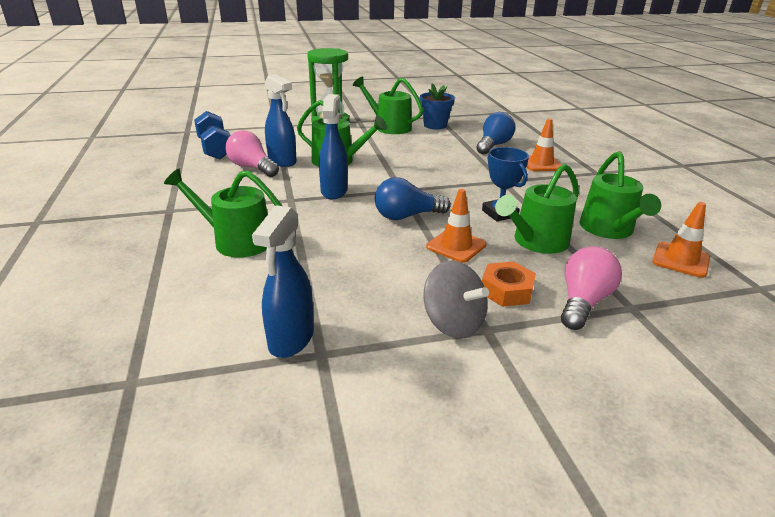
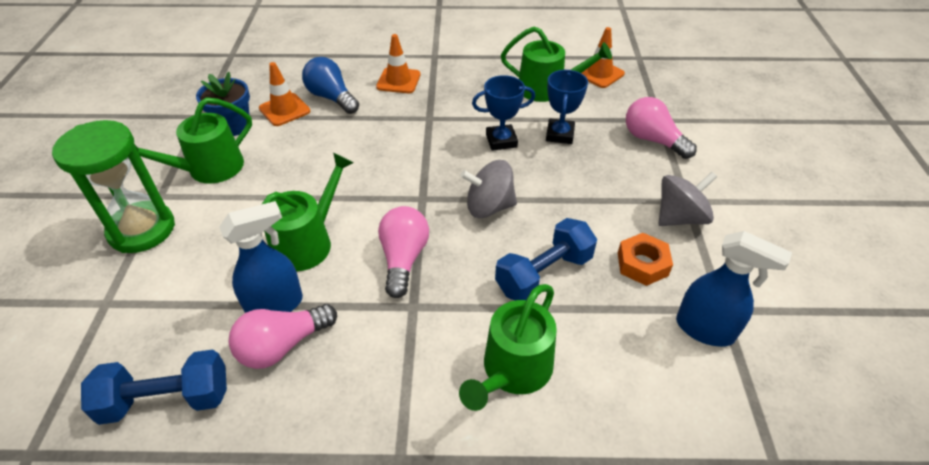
camera: 75 degrees left, 15 degrees up
(334, 191) = (403, 259): blue spray bottle -> pink light bulb
(337, 246) = (544, 274): none -> blue dumbbell
(407, 216) = (489, 207): blue light bulb -> grey spinning top
(456, 246) = (558, 186): orange traffic cone -> orange traffic cone (284, 110)
(506, 290) = (634, 174): orange nut -> orange nut (642, 264)
(536, 242) = (559, 134): green watering can -> blue trophy

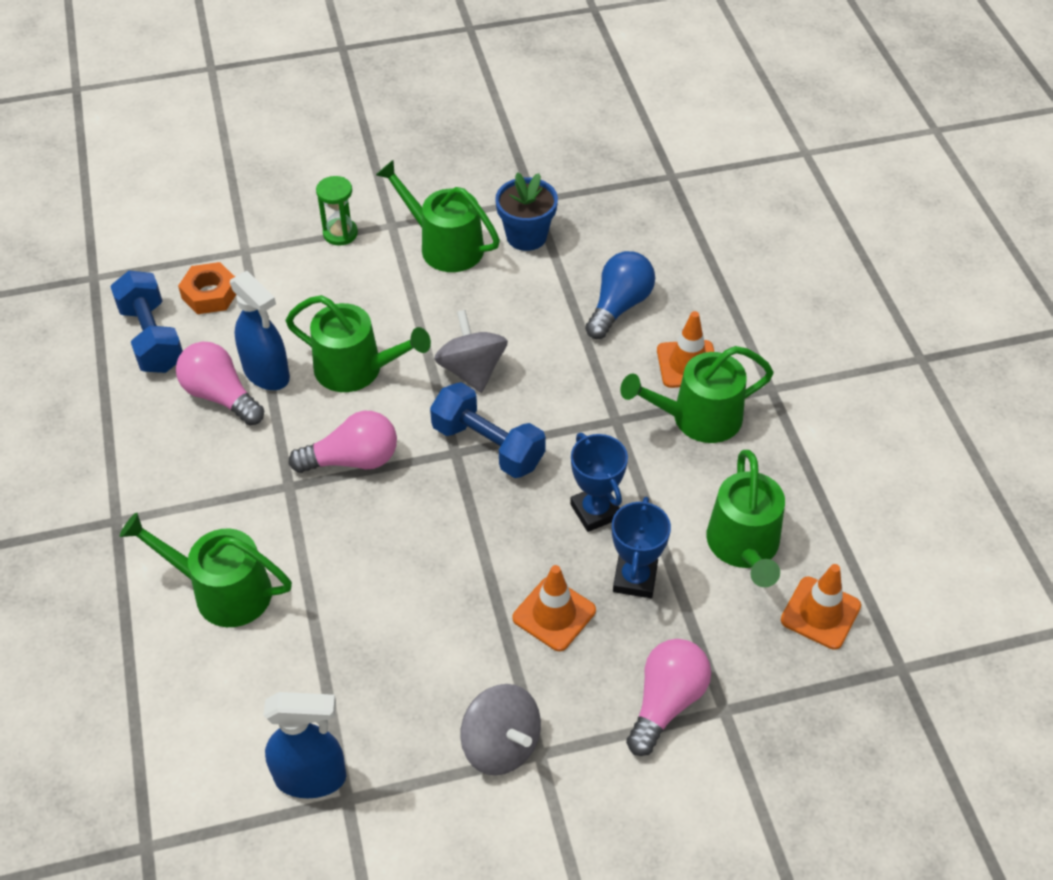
camera: 75 degrees right, 5 degrees up
(142, 230) = (340, 233): green hourglass -> green hourglass, size x0.51
(284, 110) = (575, 270): orange traffic cone -> orange traffic cone (554, 614)
(444, 85) = (698, 418): none -> green watering can
(489, 207) = (459, 523): grey spinning top -> grey spinning top (472, 370)
(544, 274) = (361, 599): blue dumbbell -> blue dumbbell (488, 446)
(559, 134) = (635, 579): blue trophy -> blue trophy turned 75 degrees counterclockwise
(642, 264) = (402, 703): orange nut -> orange nut (210, 294)
(705, 330) = (311, 778): blue spray bottle -> blue spray bottle turned 105 degrees counterclockwise

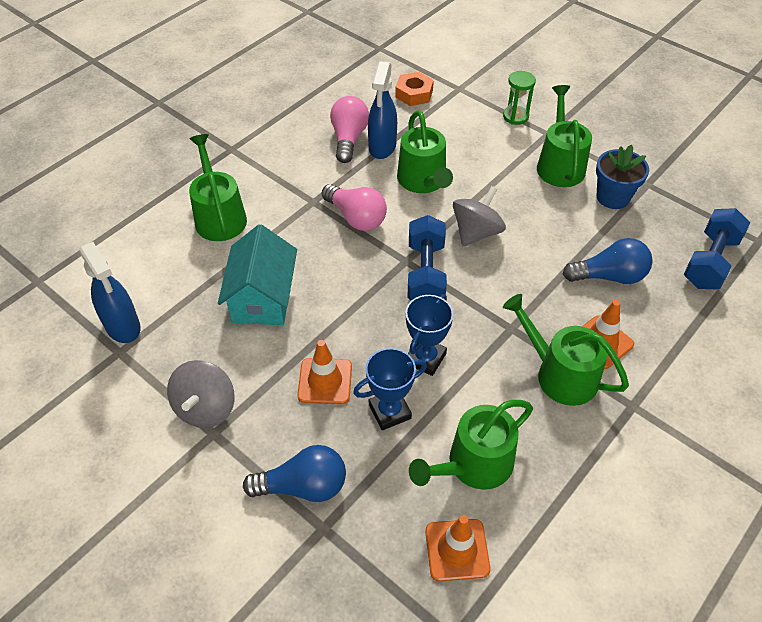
camera: 55 degrees right, 0 degrees up
(152, 338) = (361, 91): blue dumbbell -> blue dumbbell (710, 262)
(391, 612) = (262, 298): none -> turquoise house
(666, 702) = (303, 486): pink light bulb -> blue light bulb

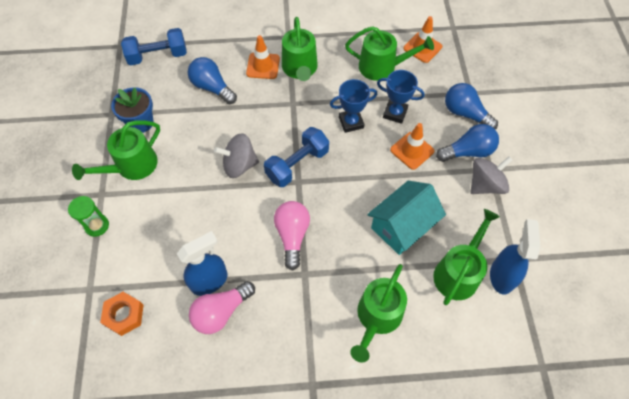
camera: 135 degrees left, 10 degrees up
(257, 433) = (468, 151): none -> blue light bulb
(423, 181) = (221, 227): green watering can -> green watering can (458, 273)

